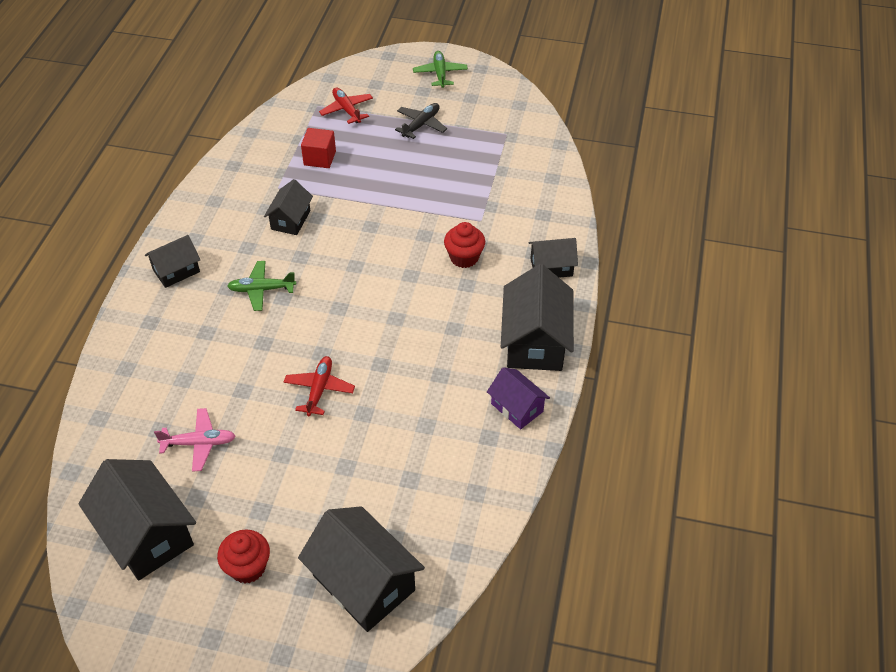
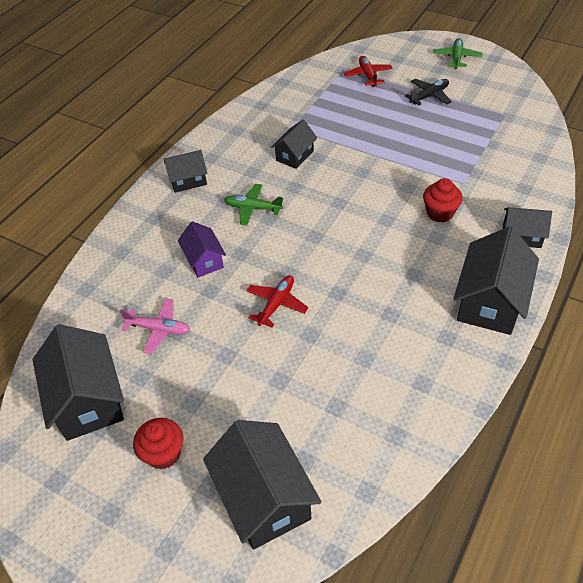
camera: 20 degrees right, 0 degrees up
(320, 158) = (334, 110): red cube -> none
(517, 407) = (457, 361): purple house -> purple house (204, 260)

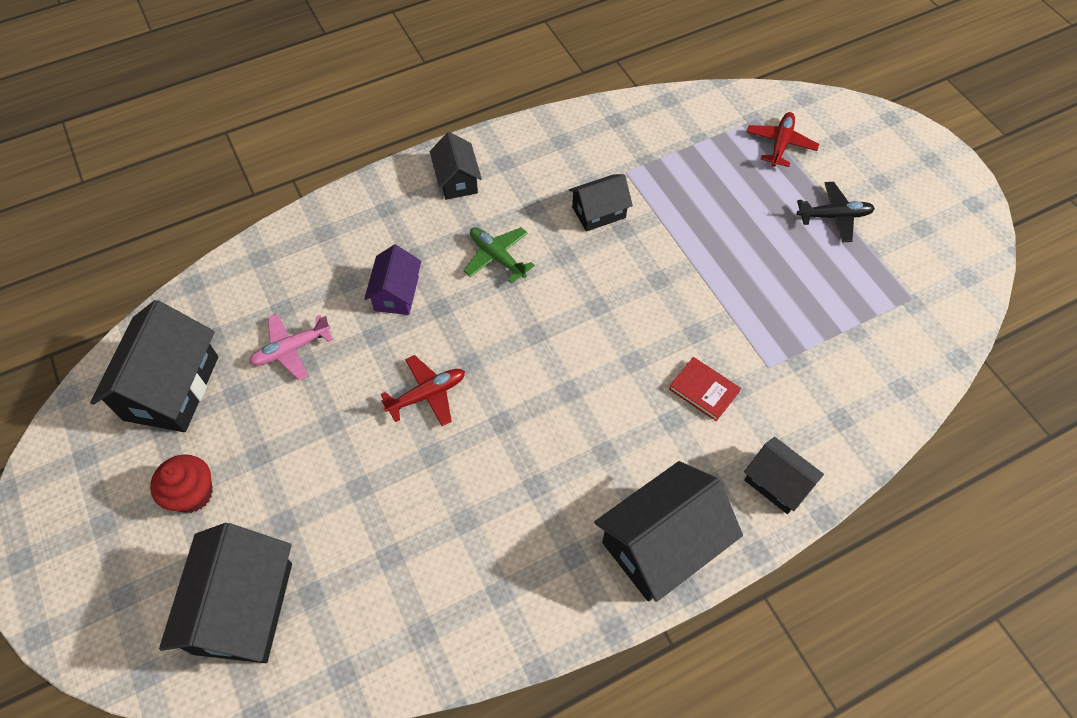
camera: 30 degrees right, 10 degrees up
(159, 329) = (291, 349): pink plane -> pink plane turned 105 degrees clockwise
(188, 181) = (457, 180): black house -> black house turned 60 degrees clockwise
(440, 213) = (704, 390): red cupcake -> red book
(456, 58) = (921, 177): green plane -> none

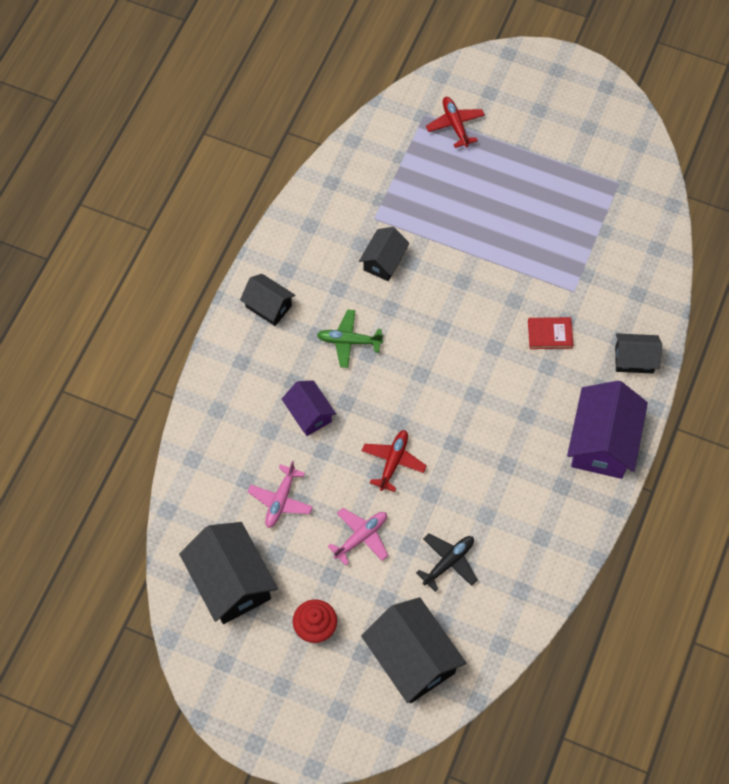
camera: 40 degrees left, 5 degrees up
(324, 442) = (361, 537): none -> pink plane
(661, 544) = (602, 442): black house -> purple house
(834, 216) = (531, 157): black plane -> black plane (448, 562)

